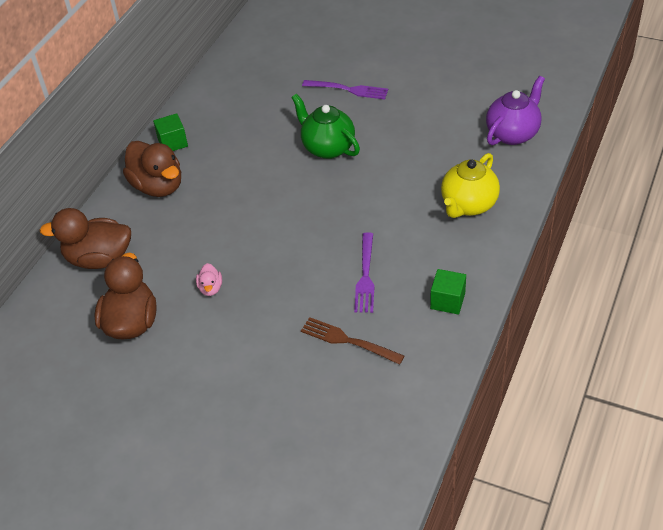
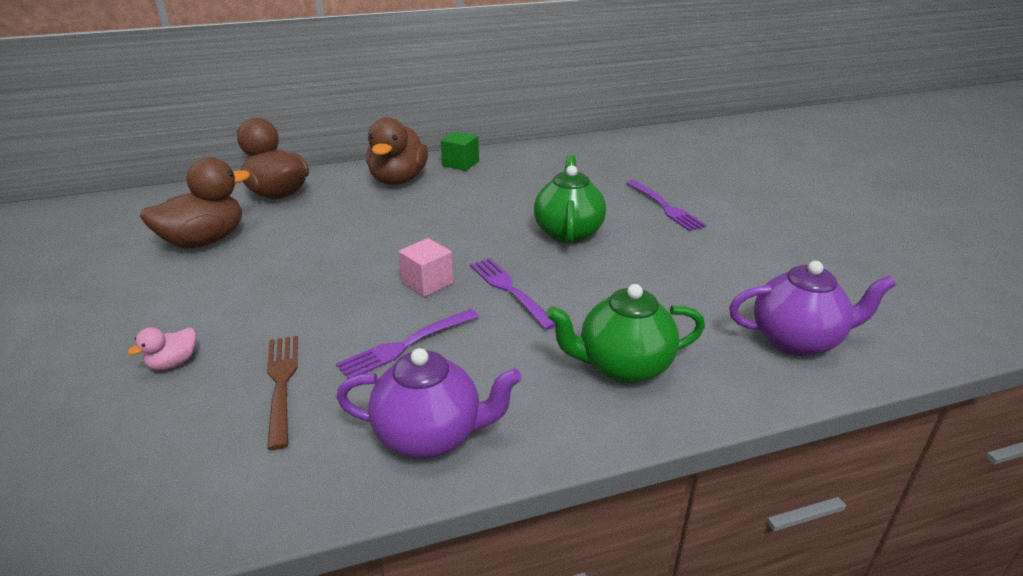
camera: 45 degrees right, 15 degrees down
(210, 288) = (289, 259): pink duck -> pink duck (173, 363)
(313, 237) = (427, 282): none -> pink cube
(359, 207) = (509, 290): none -> purple fork
(447, 301) = (431, 436): green cube -> purple teapot
(468, 205) = (622, 366): yellow teapot -> green teapot

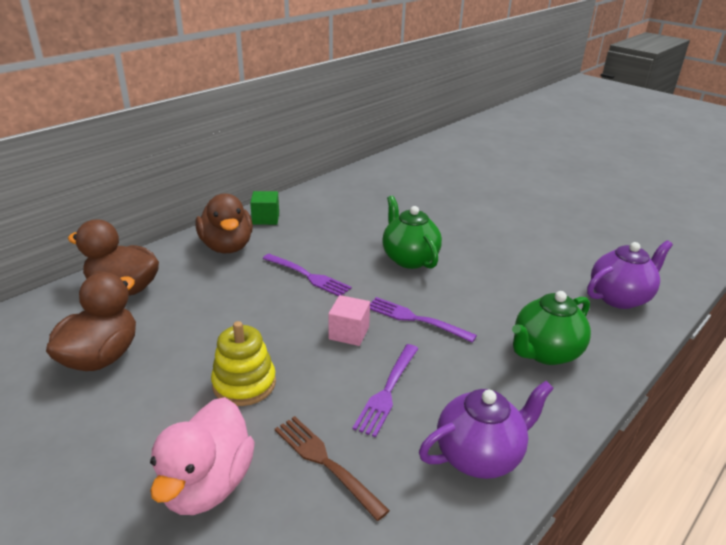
camera: 30 degrees left, 0 degrees up
(173, 363) = (207, 484): pink duck -> pink duck, size x2.20
(287, 296) = (244, 383): none -> yellow stacking toy
(665, 207) = (453, 220): purple fork -> purple fork (308, 276)

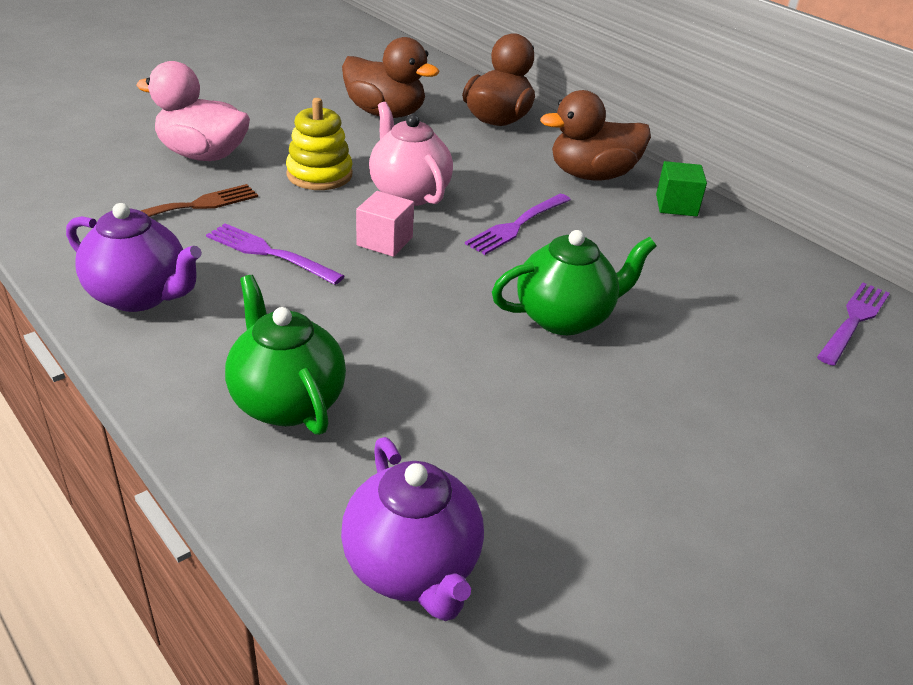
camera: 95 degrees right, 5 degrees up
(270, 328) = (408, 193): none -> pink teapot
(416, 319) = (400, 296): purple fork -> purple fork (854, 321)
(479, 455) = (140, 296): purple teapot -> purple teapot turned 45 degrees counterclockwise

